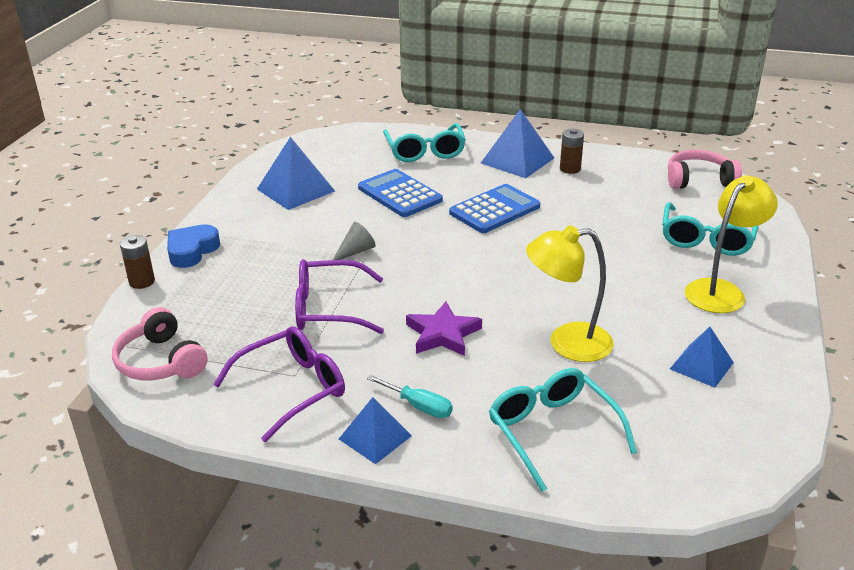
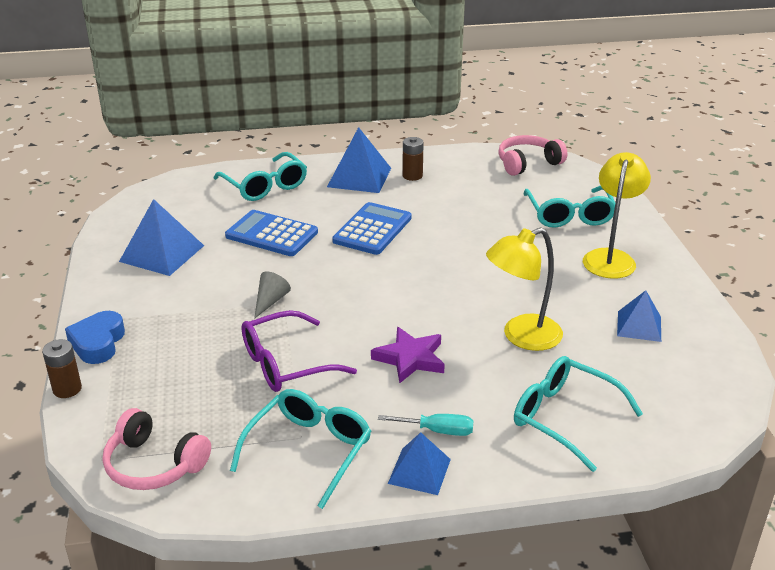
camera: 25 degrees left, 0 degrees up
(292, 389) = (309, 450): purple glasses -> turquoise glasses

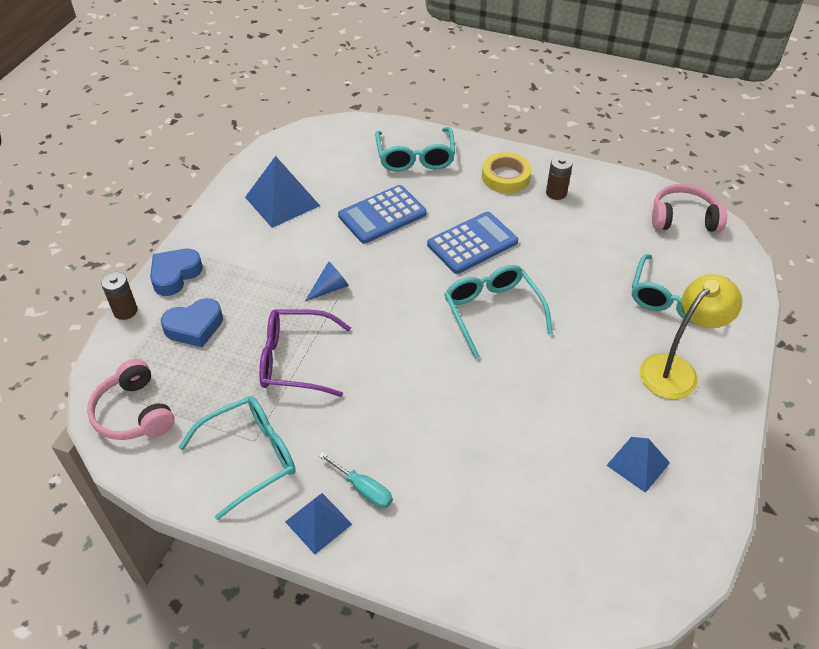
camera: 30 degrees right, 15 degrees up
(157, 375) = (194, 327): none -> blue heart
(270, 301) = (330, 288): grey cone -> blue cone
(271, 234) = (382, 215): blue calculator -> blue calculator turned 90 degrees counterclockwise
(359, 177) = (505, 177): blue pyramid -> yellow tape
(410, 358) = (398, 402): purple star -> none
(521, 337) = (514, 424): yellow lamp -> none
(564, 418) = (482, 532): turquoise glasses -> turquoise glasses (492, 312)

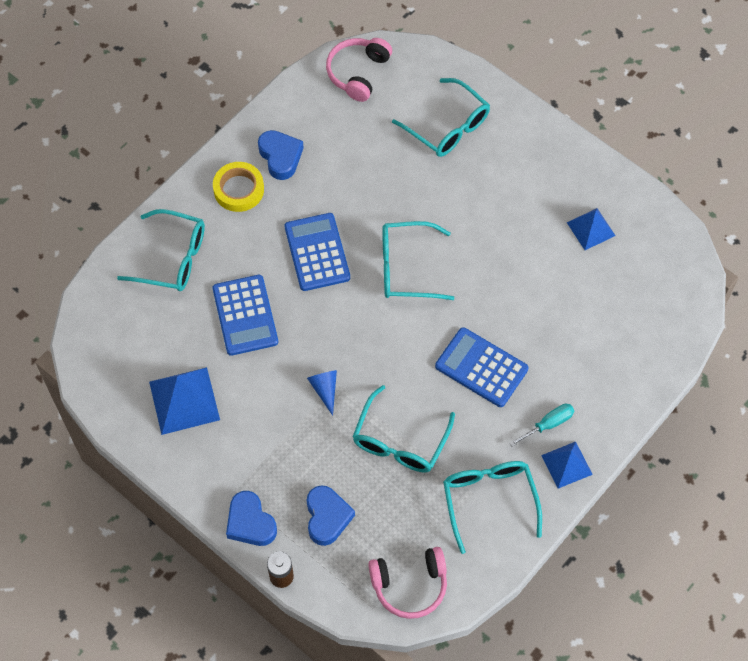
camera: 70 degrees left, 15 degrees up
(295, 360) = (400, 441): purple glasses -> turquoise glasses
(407, 406) = (481, 368): none -> blue calculator
(556, 193) = (280, 157): brown battery -> blue heart
(676, 369) = (517, 162): yellow lamp -> none

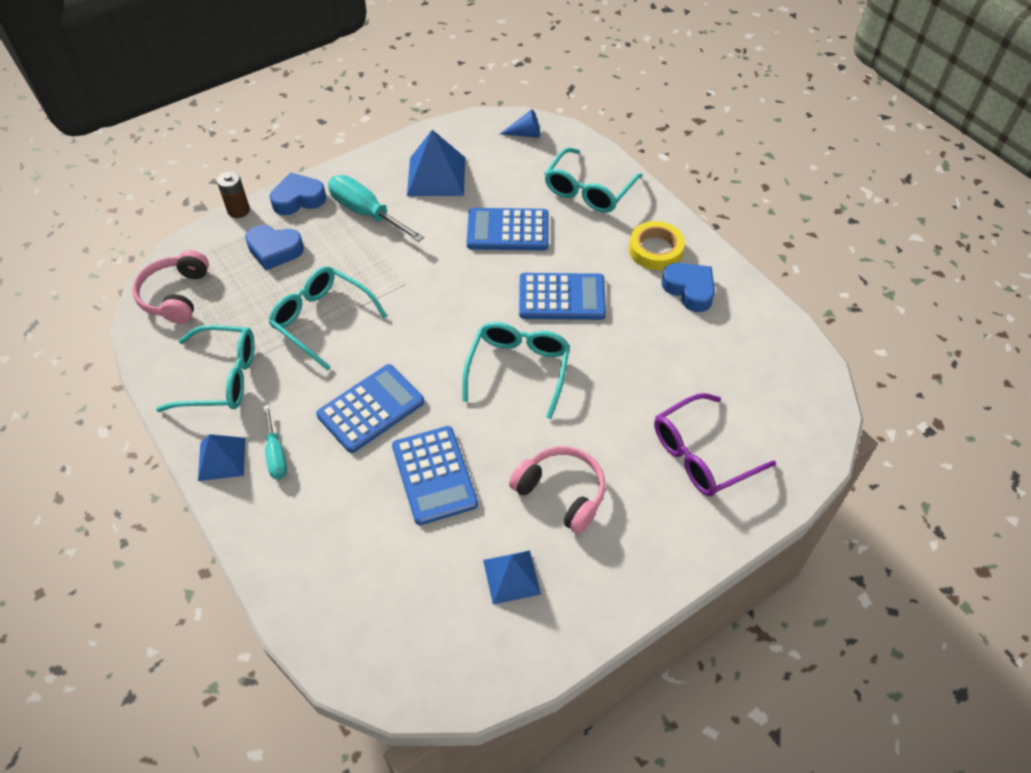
camera: 105 degrees right, 10 degrees down
(253, 450) = (366, 213): none -> turquoise screwdriver
(280, 157) = (689, 290): blue heart -> blue heart turned 120 degrees counterclockwise
(325, 389) = (404, 273): blue cone -> blue cone (525, 134)
(358, 73) = (796, 381): pink headphones -> pink headphones (561, 493)
(447, 127) = (701, 455): turquoise glasses -> purple glasses
(527, 302) = (434, 475): none -> blue calculator

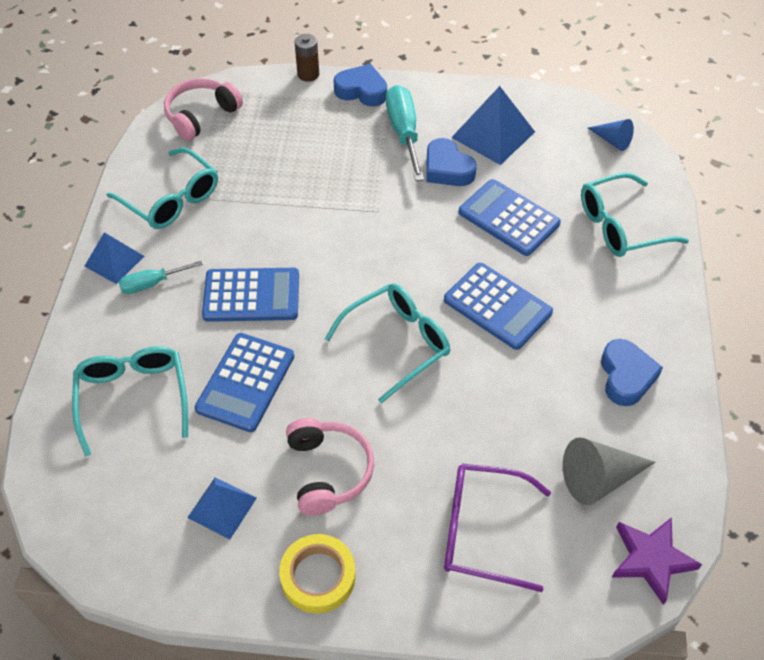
camera: 40 degrees right, 0 degrees up
(274, 250) = (303, 122): blue heart -> blue heart (447, 169)
(276, 454) = (152, 283): turquoise screwdriver -> turquoise screwdriver turned 45 degrees clockwise
(322, 320) = (284, 200): turquoise glasses -> turquoise glasses (133, 398)
(655, 250) = (630, 319): yellow tape -> yellow tape (318, 576)
(737, 367) = (599, 478): none -> grey cone
(815, 395) = (651, 560): none -> purple star

